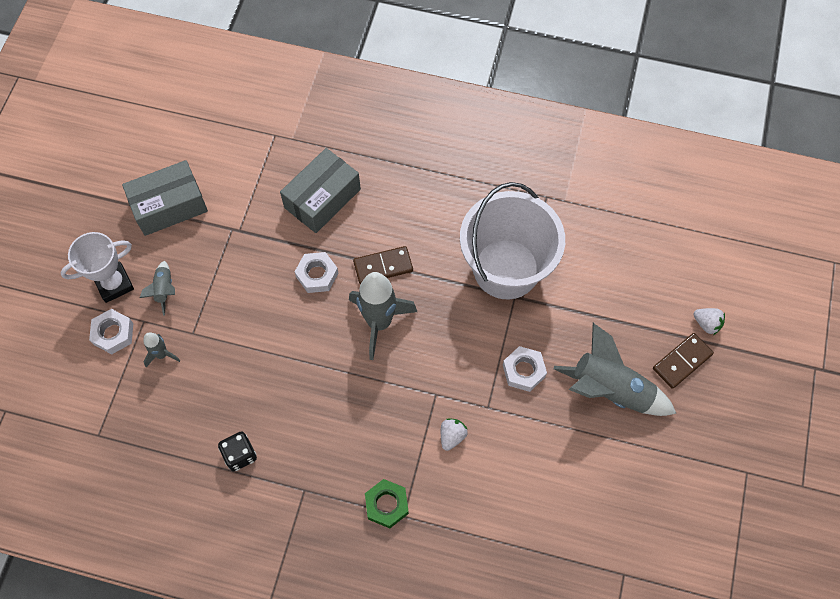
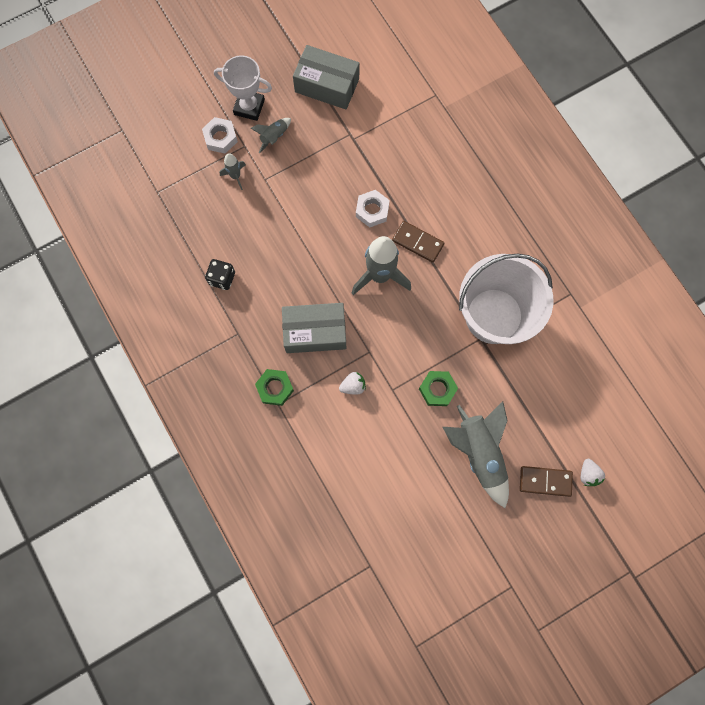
camera: 45 degrees right, 10 degrees up
(322, 198) = (424, 164): grey box -> grey box (315, 332)
(523, 371) = (437, 389): white nut -> green nut

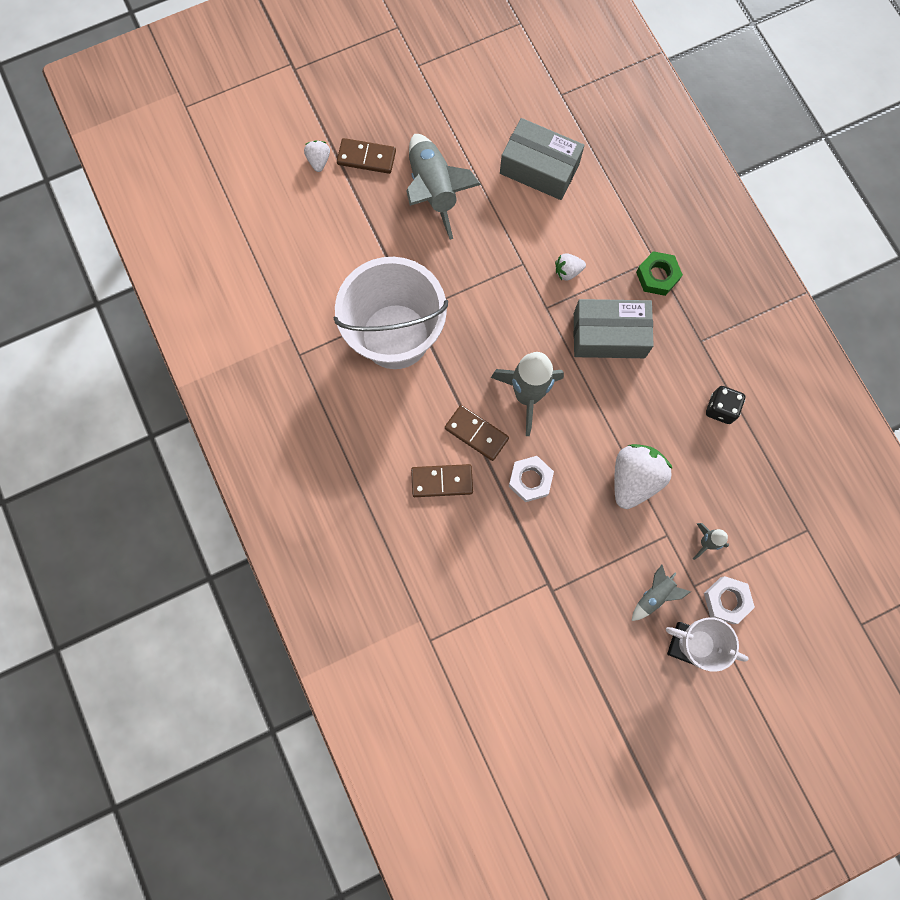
camera: 175 degrees left, 0 degrees up
(291, 218) = (634, 479): none -> white strawberry
(327, 85) = (579, 668): grey box -> grey box (539, 168)
(437, 389) = (471, 260): green nut -> none
(440, 204) = (442, 481): none -> brown domino

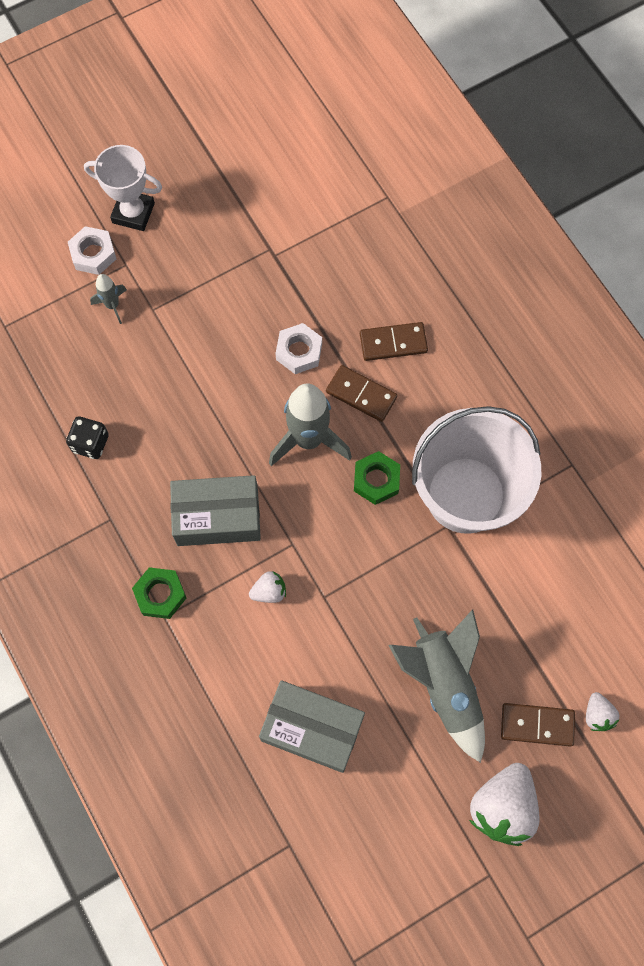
camera: 175 degrees right, 5 degrees down
(470, 355) = (376, 480): none -> green nut
(634, 479) = (187, 361): white strawberry -> white strawberry (502, 806)
(654, 595) = (166, 253): grey rocket -> none

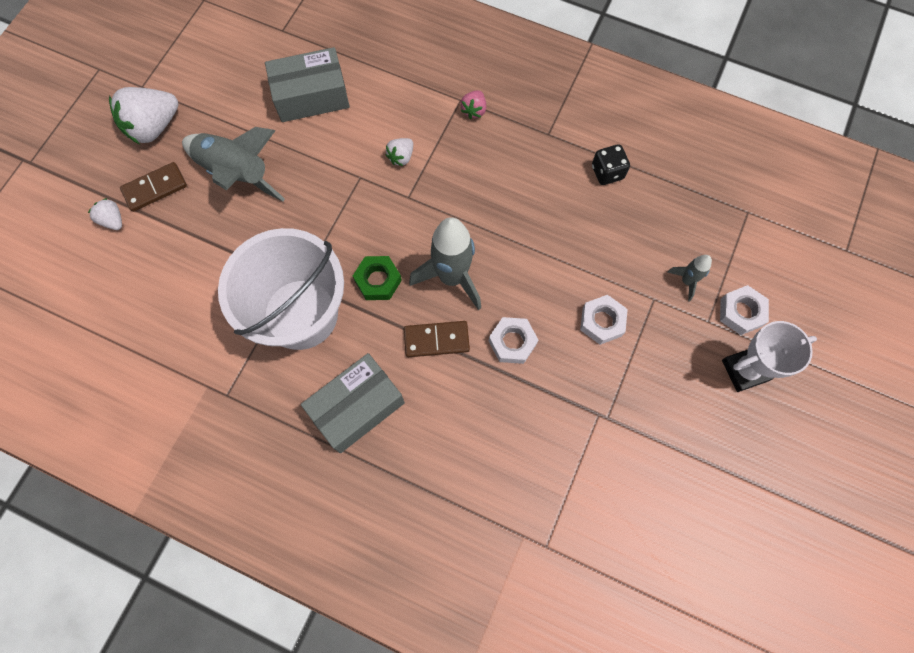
camera: 145 degrees right, 0 degrees up
(160, 594) = (474, 110): green nut -> pink strawberry
(211, 320) = (602, 322): none -> white nut
(217, 517) = (475, 181): grey box -> grey box (357, 407)
(393, 343) = (441, 402): brown domino -> none
(502, 806) = (153, 127): white strawberry -> white strawberry turned 120 degrees counterclockwise

